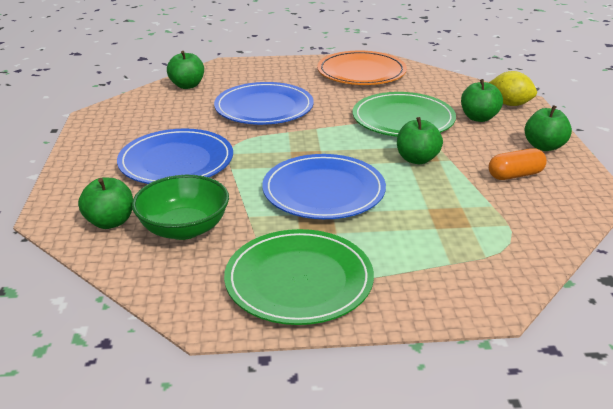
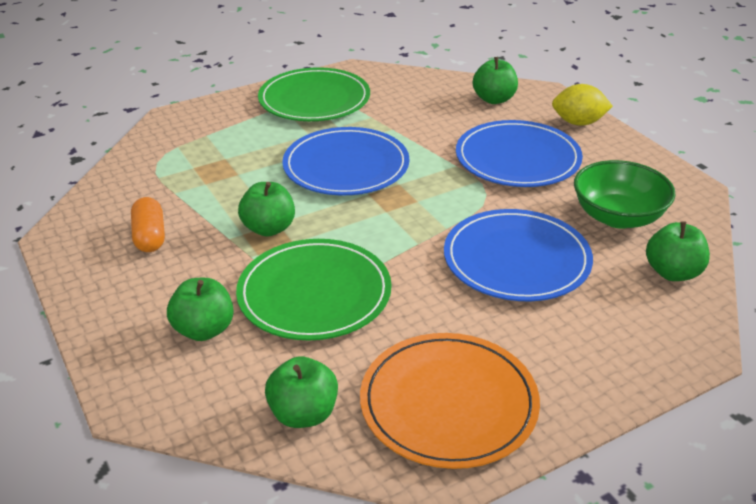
camera: 155 degrees right, 5 degrees up
(184, 228) = (432, 109): green bowl -> green bowl (618, 217)
(510, 104) = (155, 383): yellow lemon -> yellow lemon (578, 123)
(515, 175) = (150, 236): orange capsule -> orange capsule turned 60 degrees counterclockwise
(544, 146) = (109, 294): green apple -> green apple (303, 414)

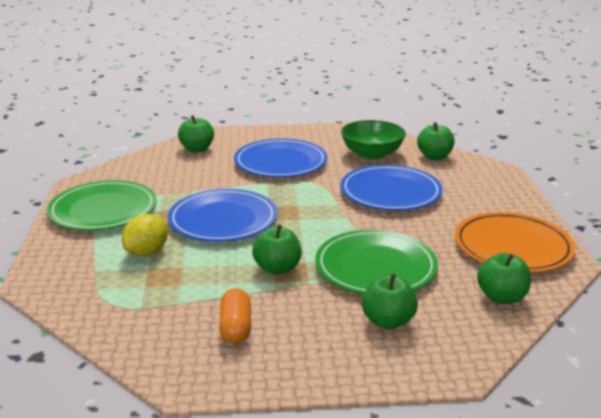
camera: 65 degrees left, 10 degrees down
(150, 236) = (236, 327): orange capsule -> orange capsule turned 75 degrees clockwise
(578, 123) = (259, 135): yellow lemon -> yellow lemon (147, 252)

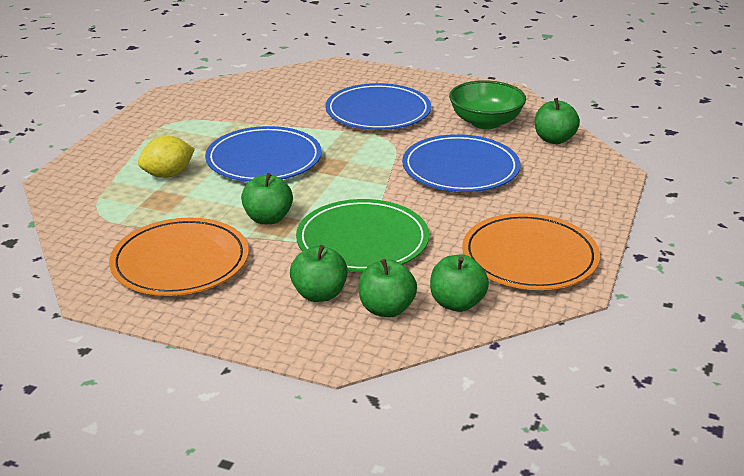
camera: 25 degrees right, 5 degrees up
(103, 210) = (167, 125): green plate -> none
(197, 149) = (308, 81): green apple -> green apple (386, 309)
(236, 327) = (180, 262): orange capsule -> orange plate

